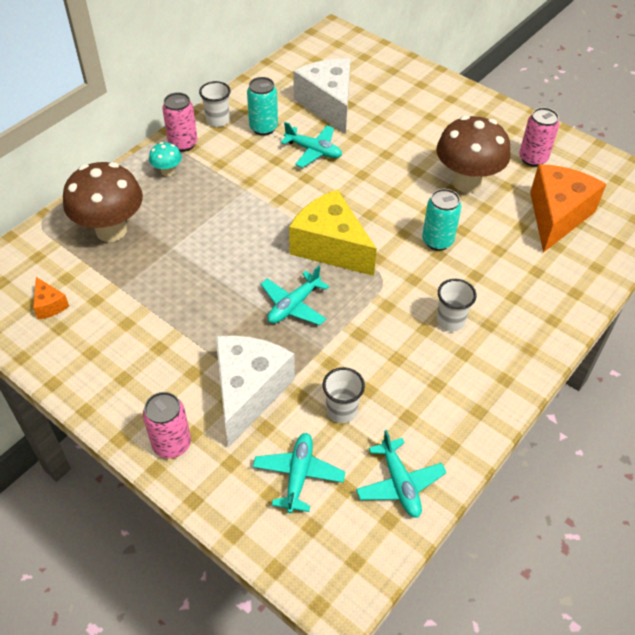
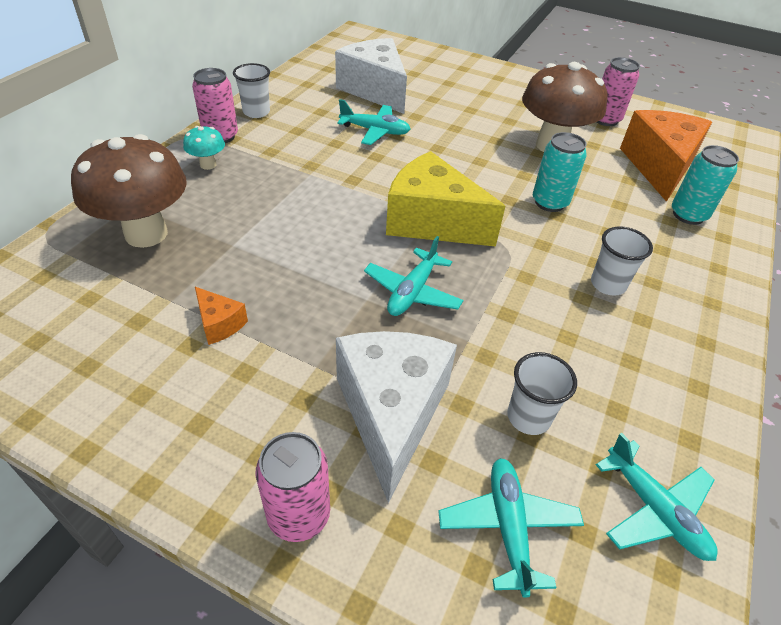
camera: 15 degrees left, 5 degrees down
(49, 305) = (68, 337): orange cheese -> orange cheese (219, 324)
(263, 128) = (311, 115): turquoise can -> turquoise can (688, 215)

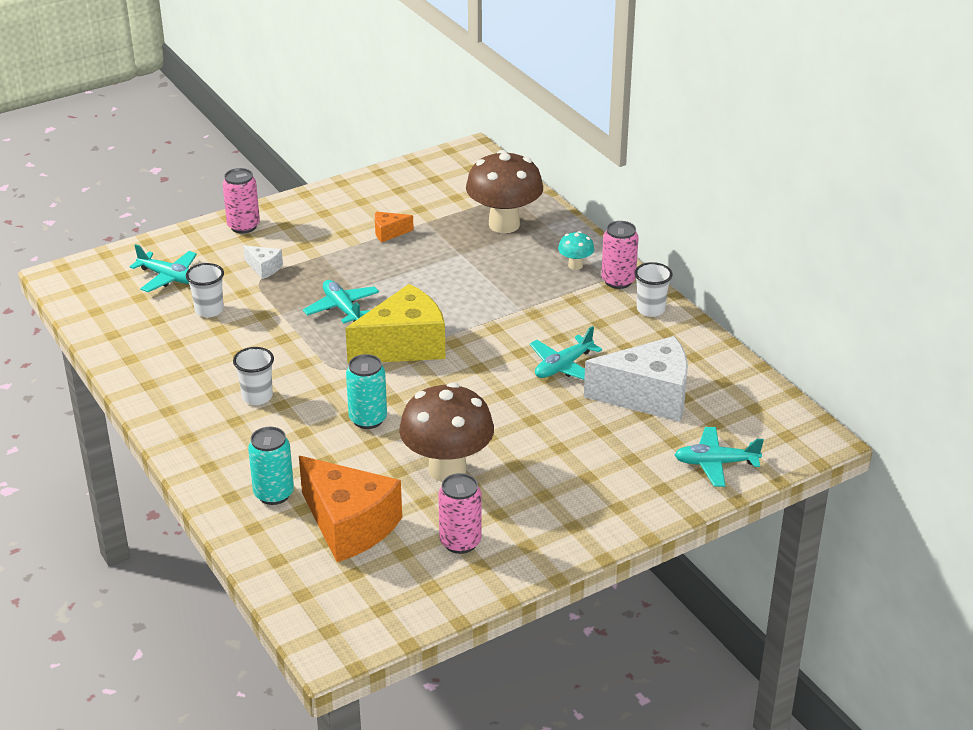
camera: 125 degrees right, 10 degrees down
(391, 413) = (264, 268): white cheese -> white cheese, size x0.44
(654, 510) = (119, 323): turquoise plane -> turquoise plane (715, 463)

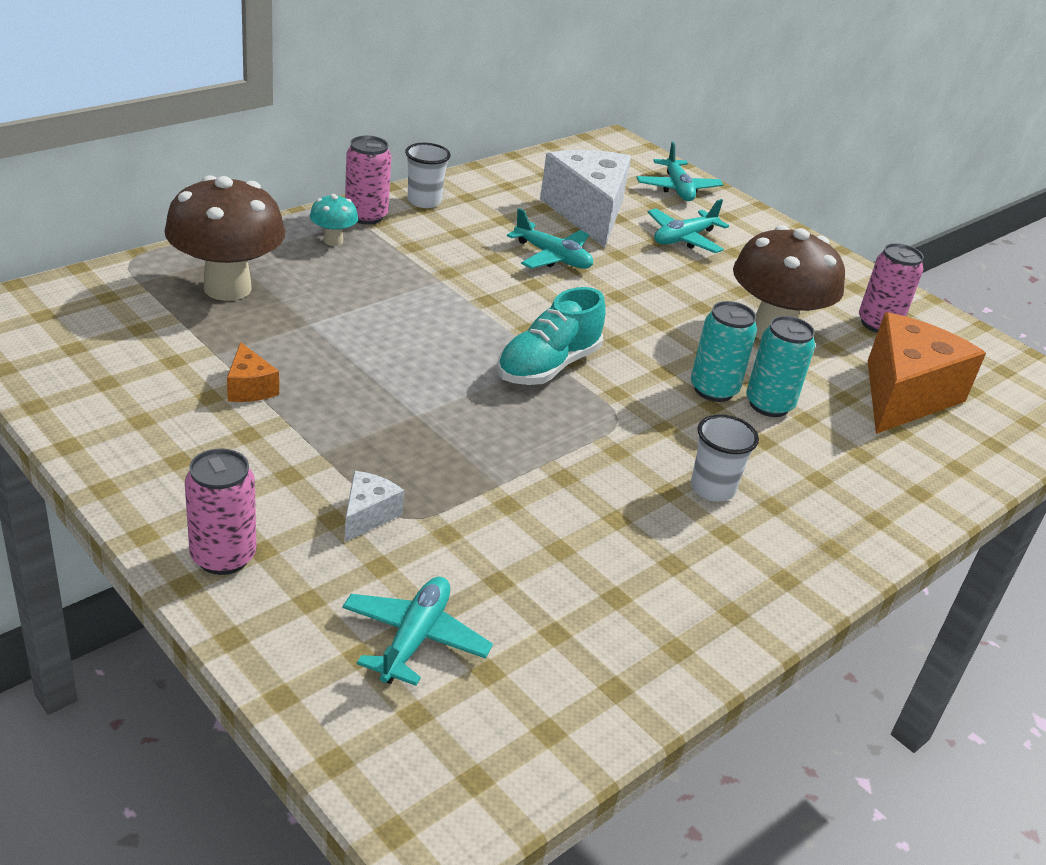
camera: 105 degrees left, 0 degrees up
(209, 310) = (509, 568): white cup -> none
(274, 494) = (892, 456): turquoise can -> turquoise can (769, 405)
(342, 308) = (471, 423): turquoise plane -> turquoise plane (684, 239)
(404, 346) = (548, 366): yellow cheese -> turquoise shoe

